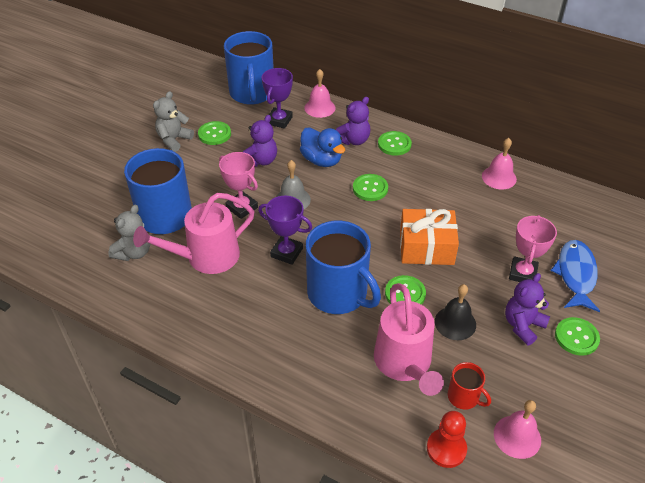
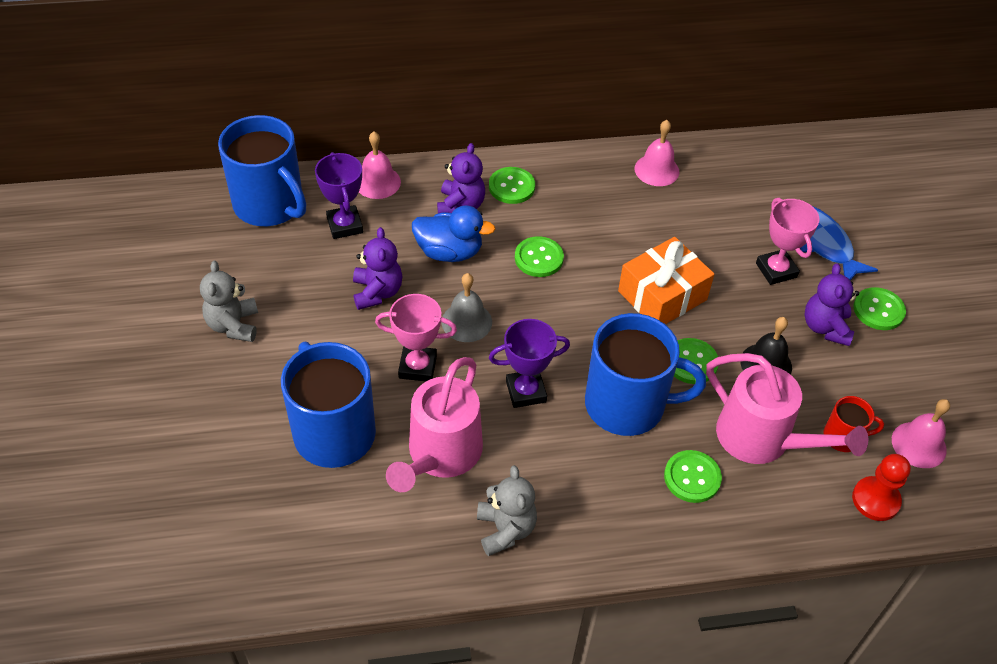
camera: 40 degrees left, 5 degrees up
(134, 252) = (346, 504): grey teddy bear -> grey teddy bear (505, 529)
(214, 134) = (280, 288): green button -> green button (692, 477)

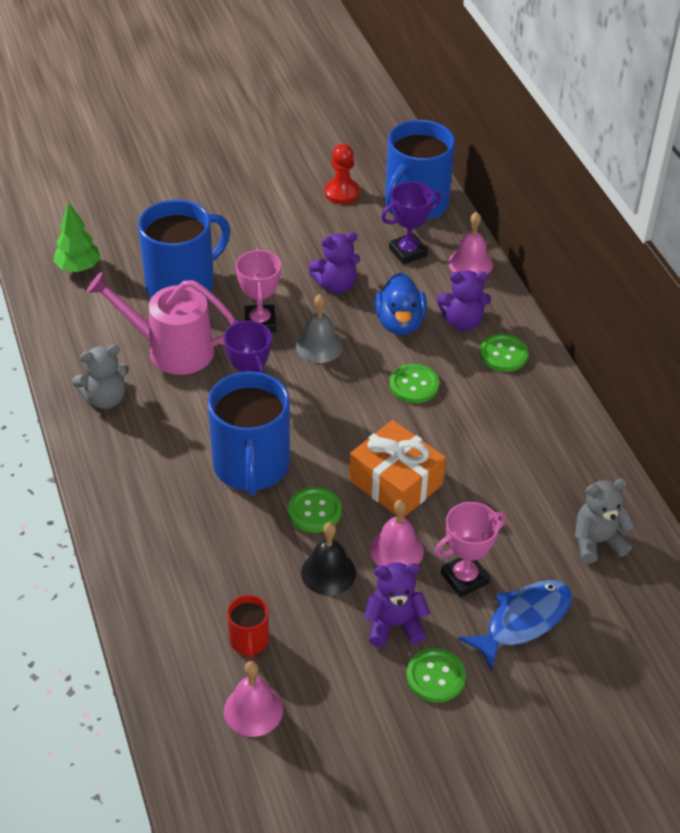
camera: 80 degrees right, 5 degrees down
(233, 325) = (275, 211): grey teddy bear -> grey teddy bear (597, 542)
(265, 539) = (78, 268): none -> green tree
(656, 170) = (578, 465): pink bell -> pink bell (396, 550)
(692, 477) = (178, 519): green button -> none
(762, 439) = (232, 572): pink watering can -> none
(875, 500) = (176, 668): red pawn -> red pawn (342, 193)

